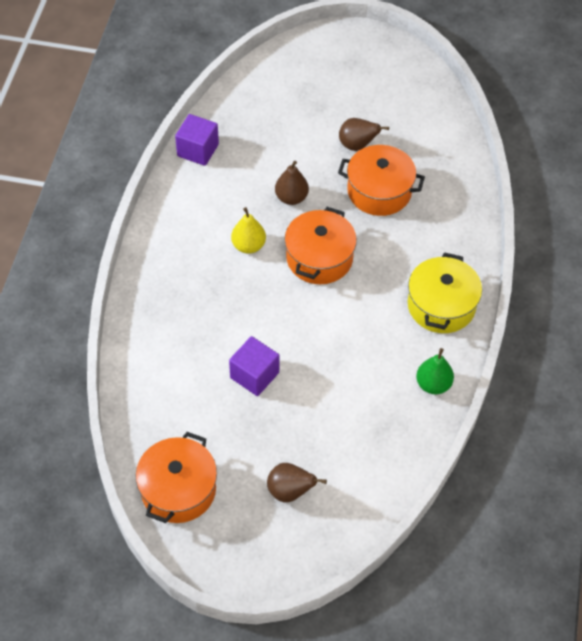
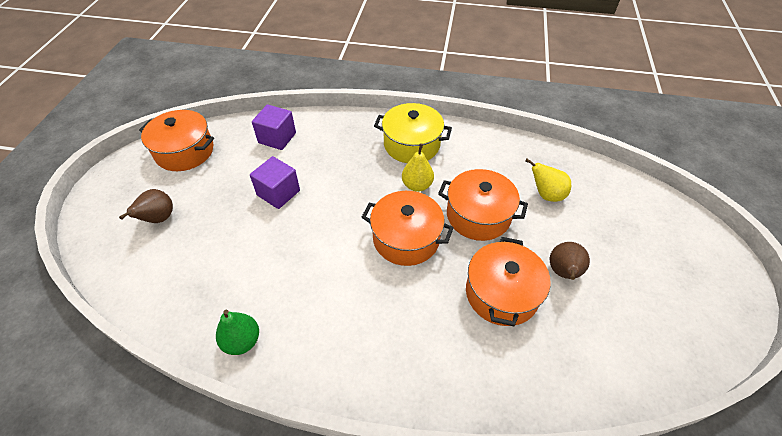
camera: 90 degrees right, 5 degrees down
(198, 150) = (520, 148): purple cube -> purple cube (277, 138)
(266, 141) = (546, 195): none -> yellow pear
(291, 198) = (478, 215): brown pear -> orange pot
(441, 305) = (344, 354): yellow pot -> yellow pot (411, 144)

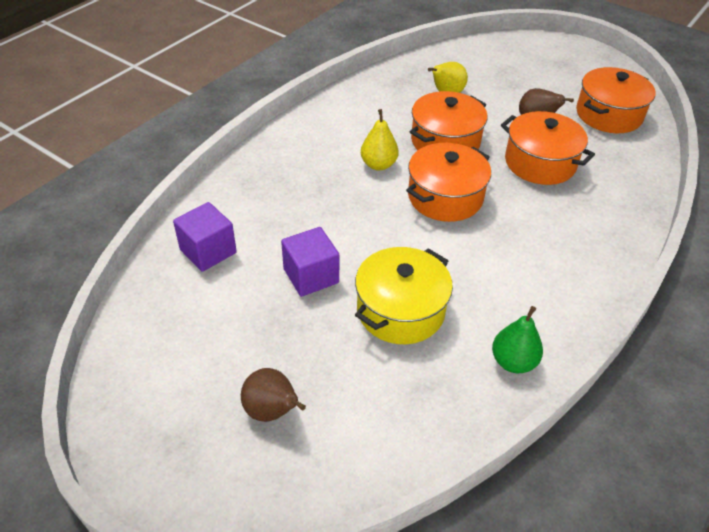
camera: 65 degrees left, 5 degrees down
(184, 151) = (151, 356): orange pot -> orange pot (608, 115)
(411, 144) = (315, 147): yellow pot -> yellow pot (400, 310)

